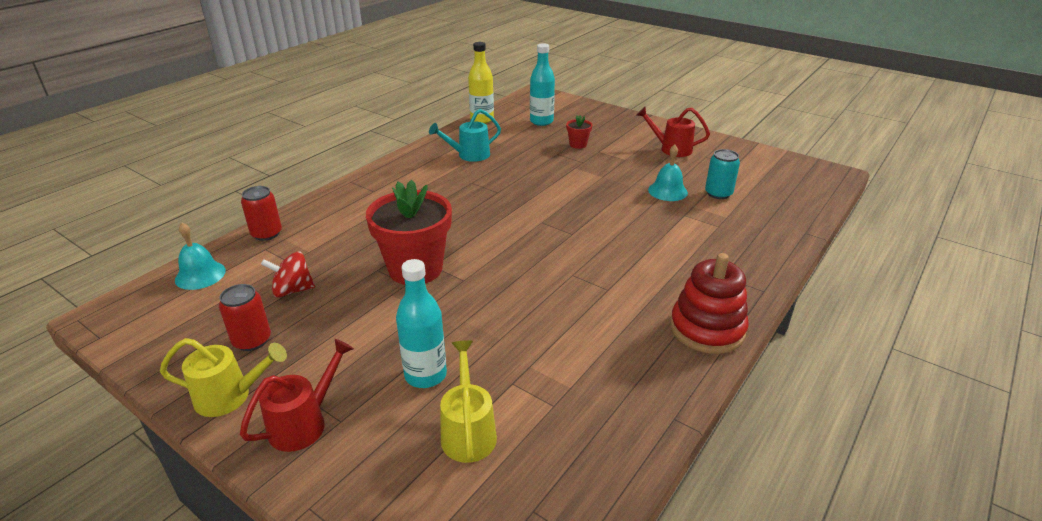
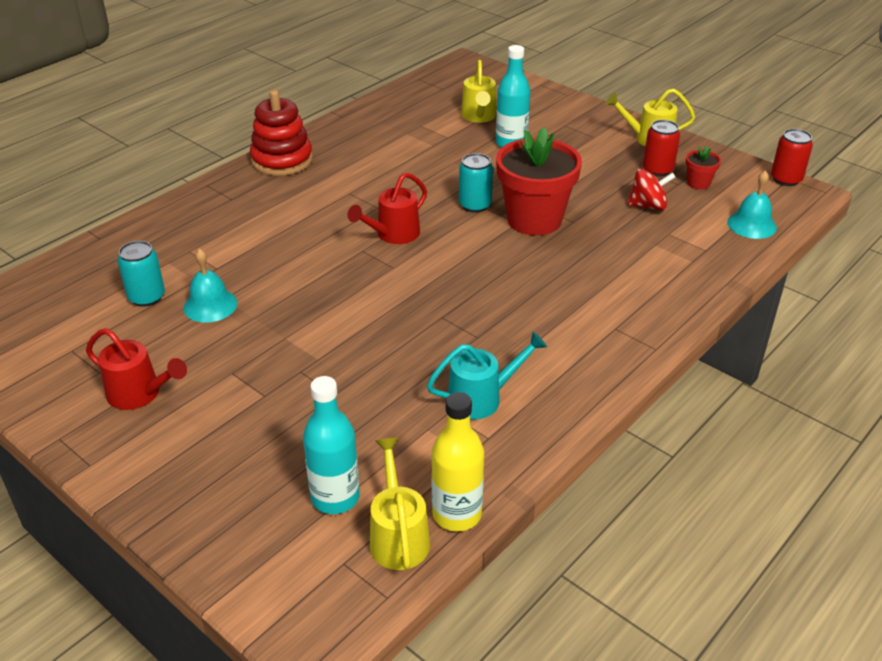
camera: 175 degrees left, 5 degrees up
(267, 234) = (717, 268): red can -> red can (786, 179)
(305, 422) = (588, 125): red watering can -> red watering can (393, 235)
(474, 282) = (475, 205): none -> turquoise can
(508, 113) = (398, 535): none -> yellow watering can
(578, 144) = (291, 416): red flower pot -> red flower pot (698, 183)

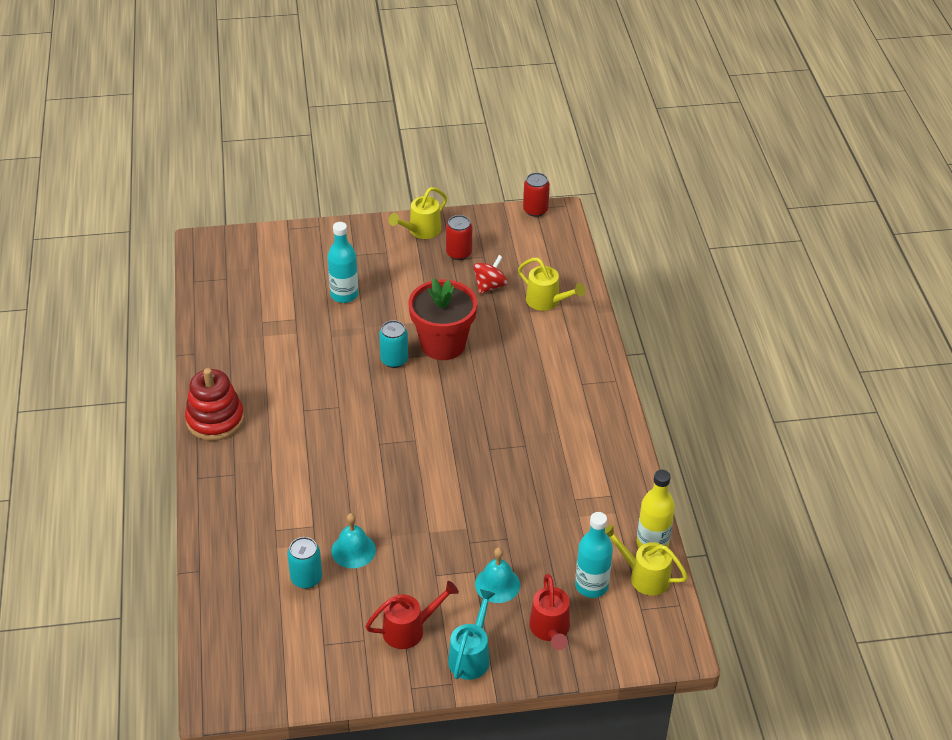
camera: 50 degrees left, 5 degrees up
(393, 235) = (380, 419): red watering can -> red watering can (550, 630)
(479, 117) = (290, 287): yellow watering can -> yellow watering can (547, 302)
(482, 398) = (578, 477): turquoise watering can -> turquoise watering can (471, 655)
(698, 183) = (494, 248): red flower pot -> none
(751, 225) = (559, 259): turquoise bell -> turquoise bell (497, 584)

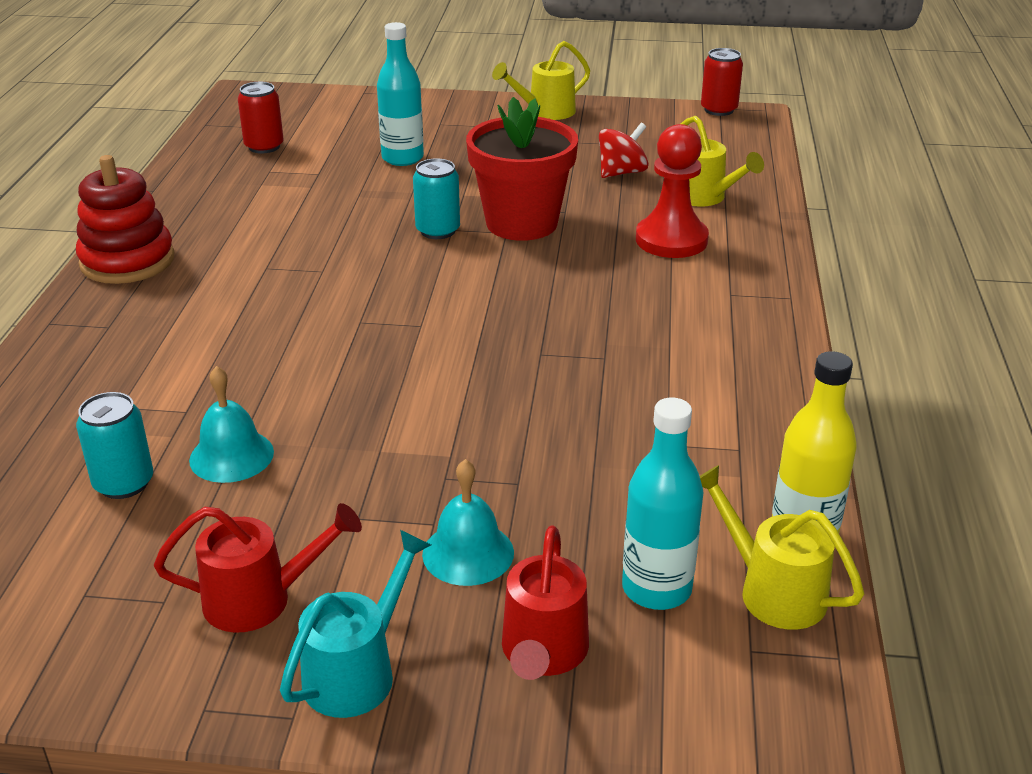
camera: 15 degrees right, 10 degrees down
(459, 253) = (589, 137): red can -> red can (264, 146)
(537, 344) = (671, 240): none -> red pawn

